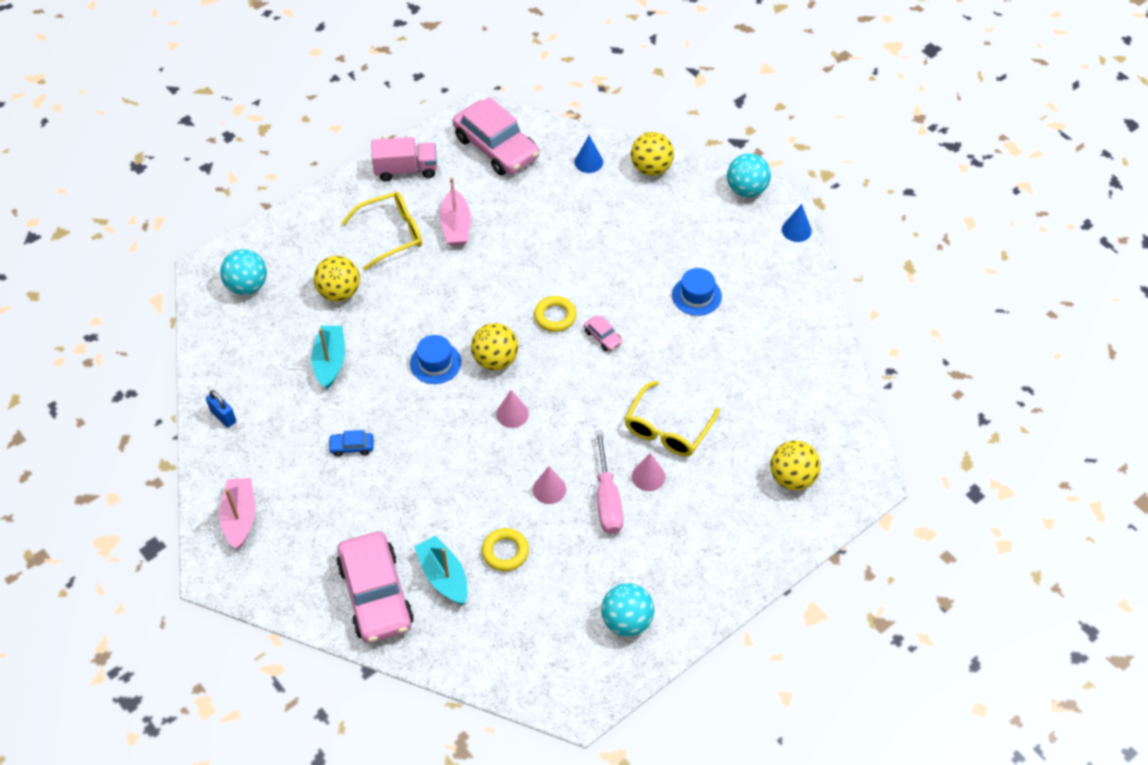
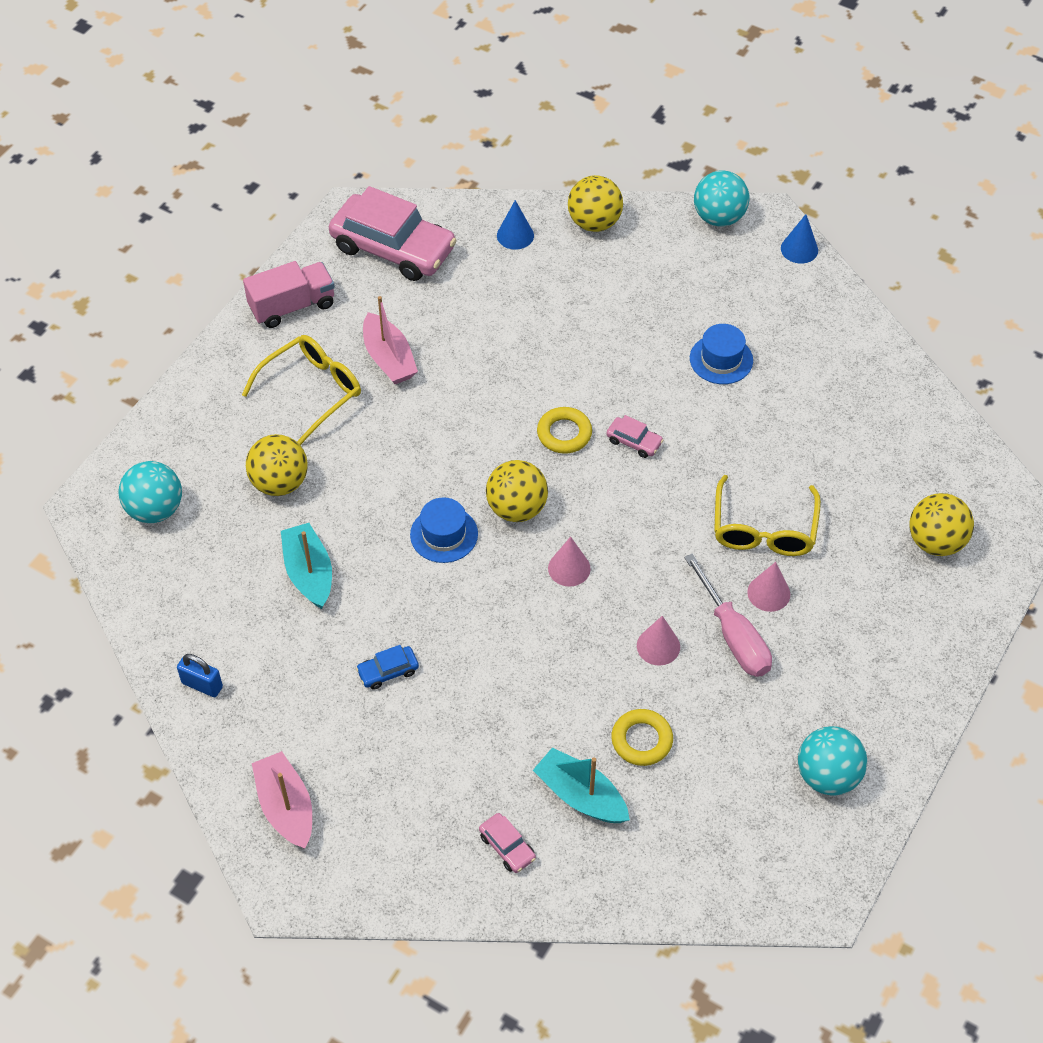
camera: 20 degrees left, 0 degrees up
(376, 594) = (507, 847): pink car -> pink car, size x0.41

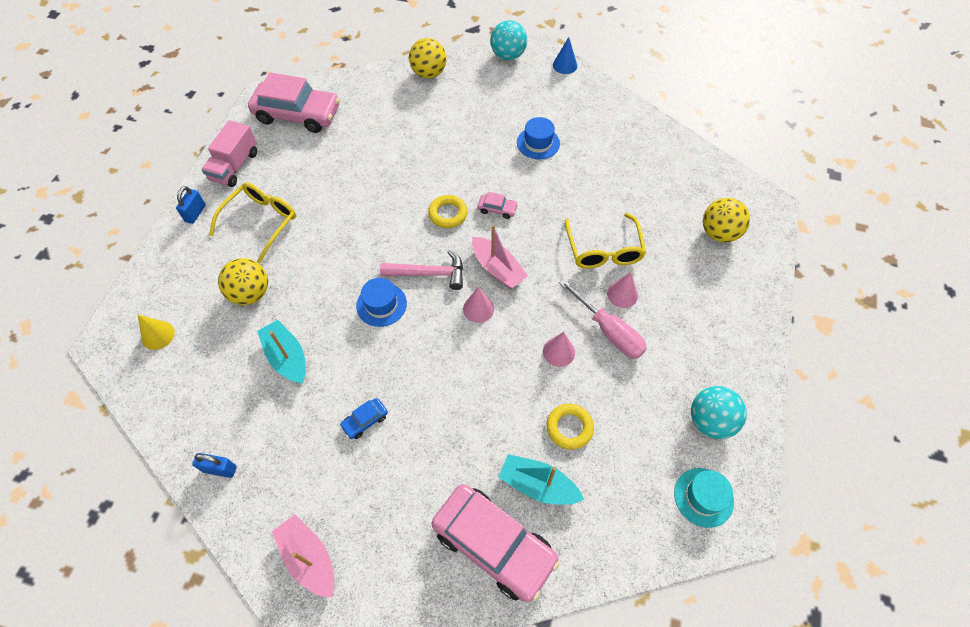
camera: 15 degrees left, 5 degrees up
(155, 509) = (158, 335): turquoise ball -> yellow cone
(229, 361) = (195, 213): none -> blue padlock
(292, 306) = (235, 166): pink truck -> pink truck turned 150 degrees clockwise
(389, 358) = (311, 188): pink boat -> pink boat (497, 269)
(507, 847) = (494, 544): pink car -> pink car, size x2.43
(515, 235) = (379, 91): blue cone -> none
(516, 508) = (429, 274): yellow ball -> pink hammer
(784, 860) = (703, 497): none -> turquoise hat

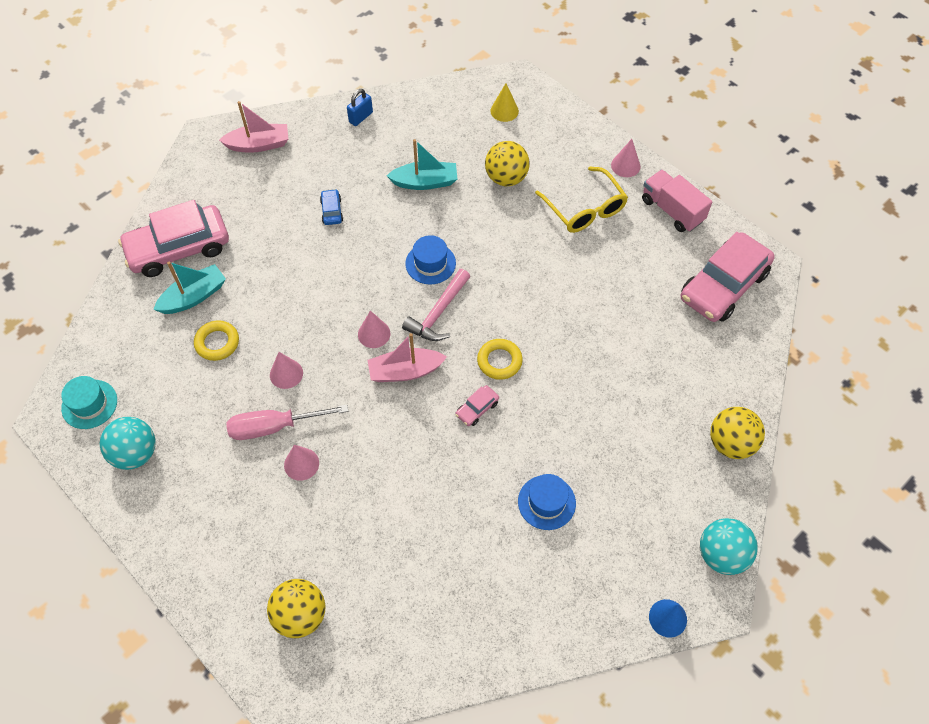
camera: 120 degrees right, 0 degrees up
(195, 213) = (625, 165): blue padlock -> pink cone
(603, 250) = (361, 480): yellow glasses -> none

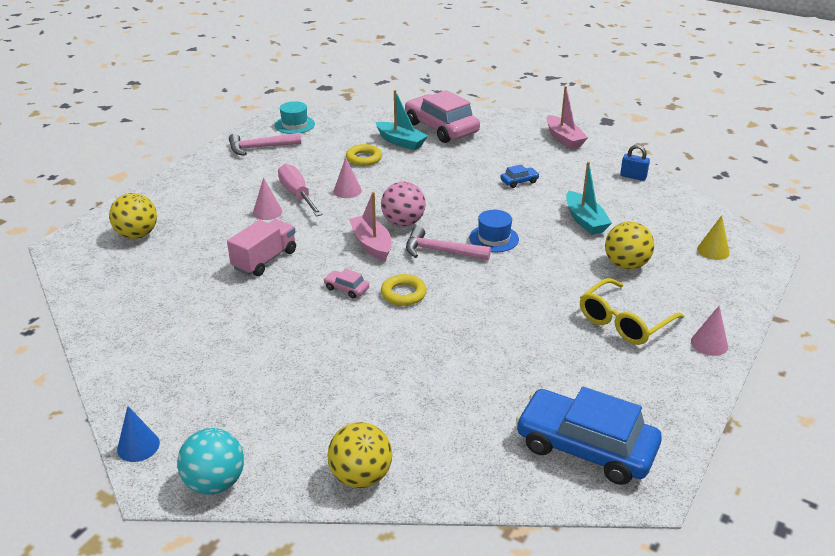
camera: 75 degrees right, 25 degrees down
(135, 453) = (260, 147): turquoise ball -> pink hammer
(374, 334) = (403, 223): pink cone -> pink ball
(546, 502) = (257, 345): blue hat -> none
(672, 210) = (671, 389): pink truck -> pink truck (265, 260)
(723, 286) = (585, 447): pink car -> blue car

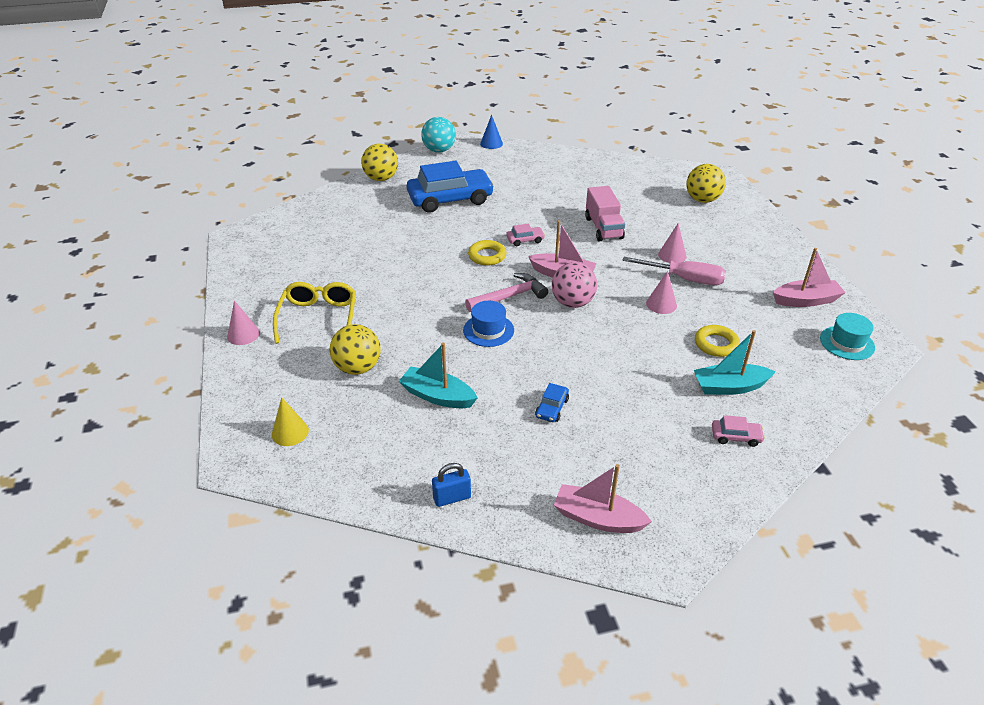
camera: 135 degrees right, 5 degrees up
(260, 147) = (806, 300): pink hammer -> pink boat
(441, 128) = (736, 436): pink car -> pink car, size x0.41
(585, 447) = (282, 238): blue car -> blue car (450, 199)

